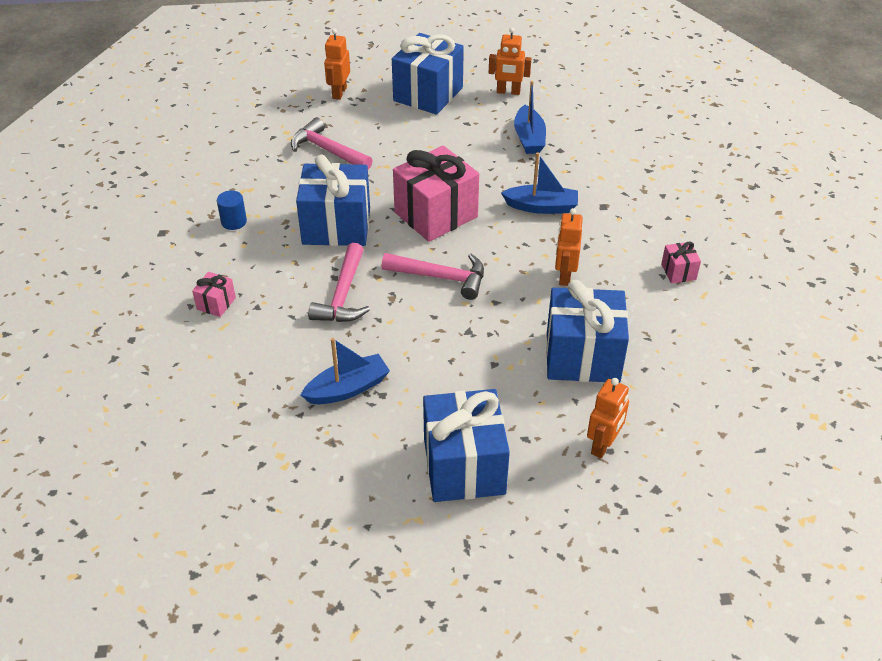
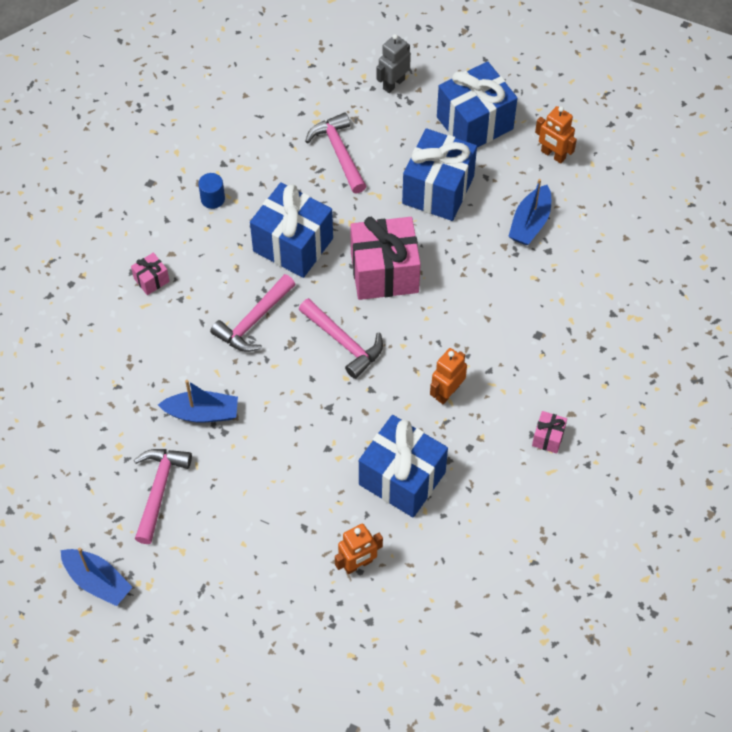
camera: 30 degrees right, 15 degrees up
(339, 93) = (393, 84): orange robot -> grey robot
(352, 475) = (159, 490): none -> pink hammer
(464, 466) = (242, 526): blue gift -> blue gift (438, 190)
(541, 207) = (482, 309): blue boat -> blue boat (97, 581)

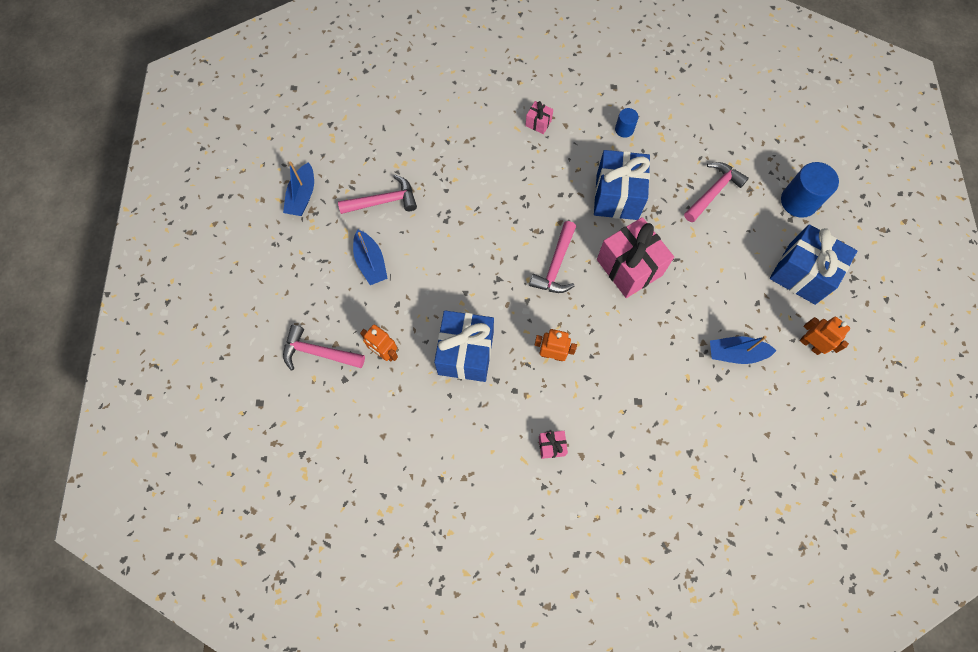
camera: 65 degrees right, 10 degrees up
(202, 413) = (453, 200): blue boat -> blue boat (371, 262)
(253, 321) = (541, 199): pink hammer -> pink hammer (318, 352)
(393, 84) = (798, 201): grey robot -> blue cylinder
(438, 190) = (724, 273): blue gift -> none
(553, 155) = (810, 345): orange robot -> orange robot turned 120 degrees clockwise

